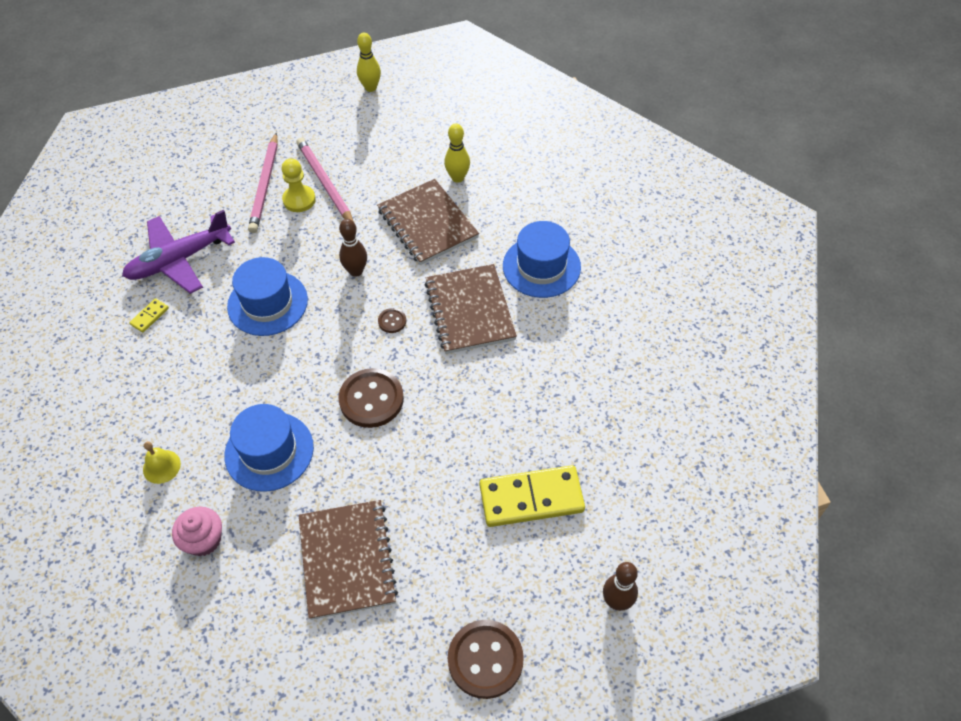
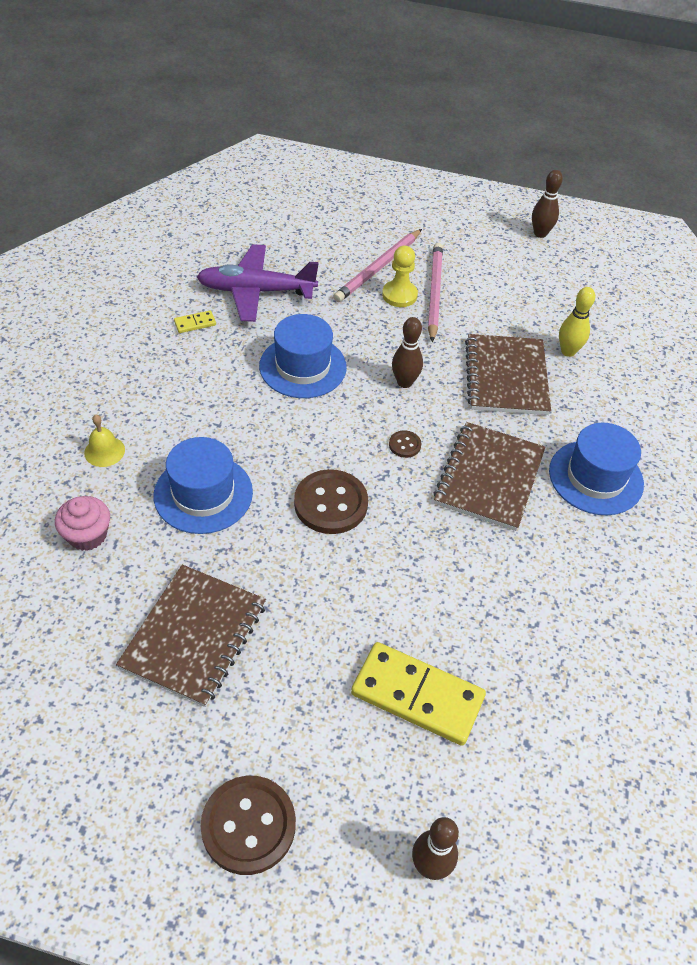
camera: 30 degrees right, 5 degrees down
(370, 88) = (540, 233): yellow bowling pin -> brown bowling pin

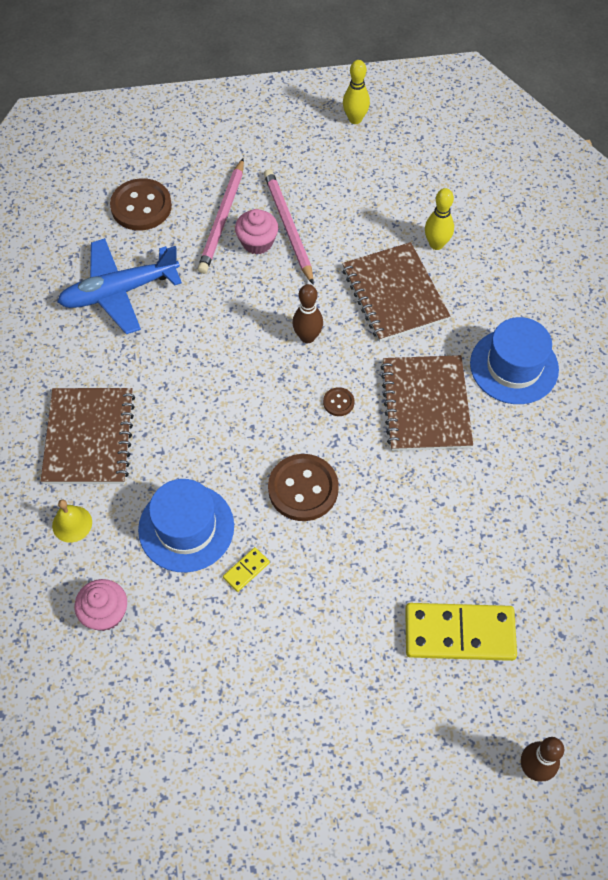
camera: 20 degrees left, 10 degrees up
(194, 636) = (252, 664): brown notebook -> brown notebook (89, 438)
(195, 323) = (80, 352): yellow domino -> yellow domino (246, 570)
(248, 825) = (381, 803): brown button -> brown button (141, 206)
(256, 291) = (119, 292): purple plane -> blue plane
(303, 367) = (207, 358): blue hat -> none
(399, 295) = (257, 242): yellow pawn -> pink cupcake
(540, 233) = (355, 119): brown bowling pin -> yellow bowling pin

